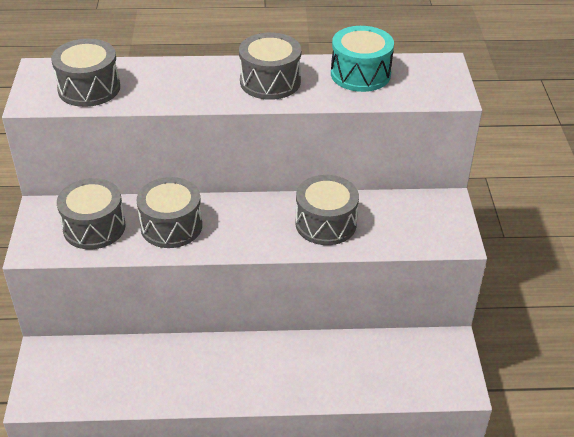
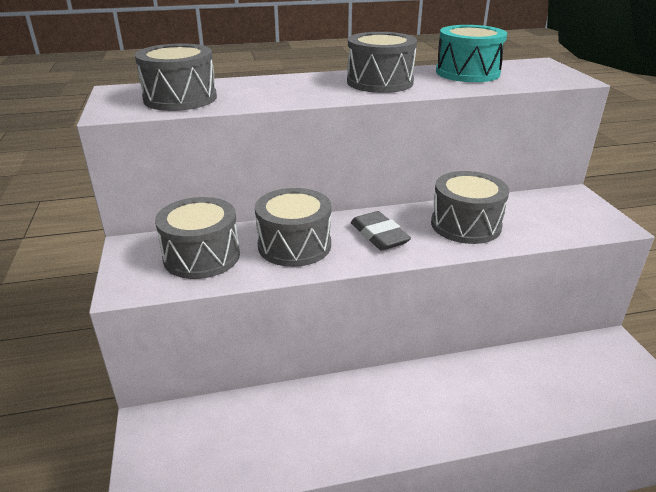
camera: 10 degrees left, 10 degrees down
(245, 225) = (379, 235): none -> grey eraser

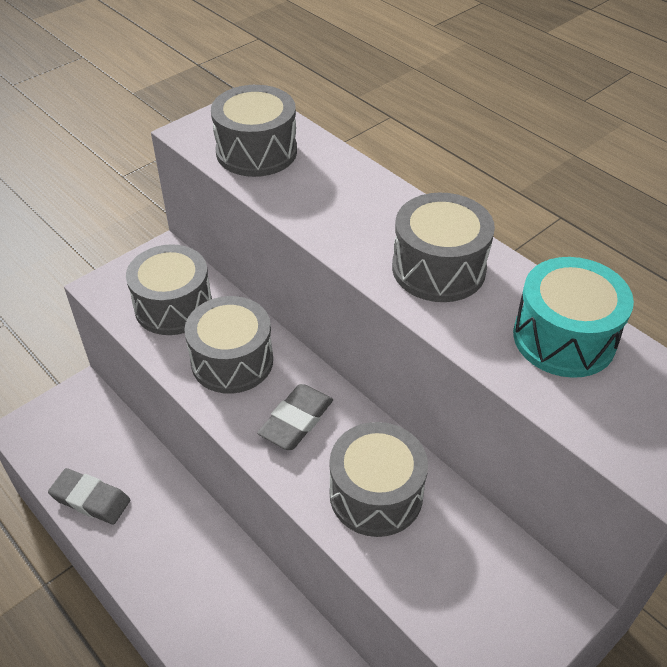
camera: 60 degrees right, 15 degrees up
(281, 455) = (90, 499): none -> grey eraser

